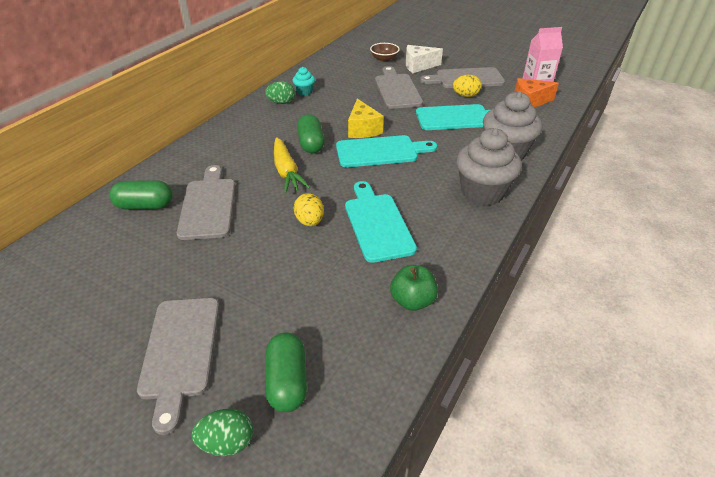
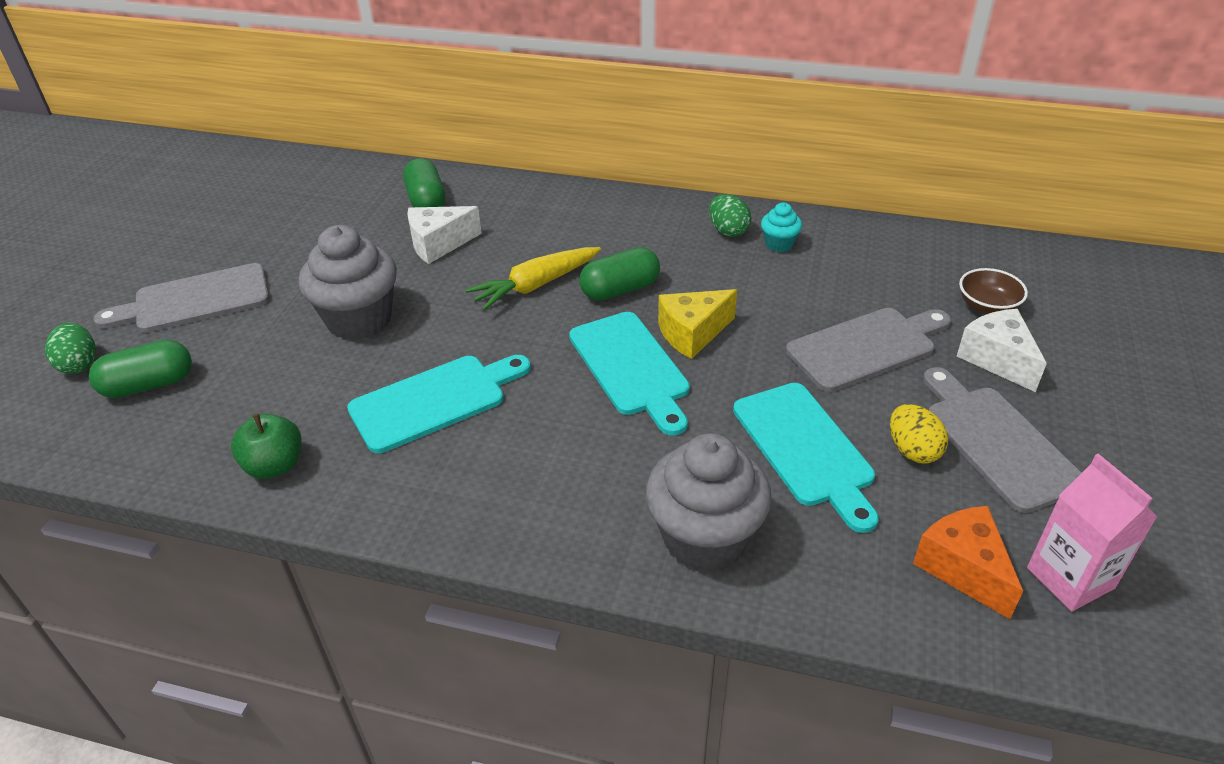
camera: 75 degrees right, 0 degrees up
(208, 205) = (439, 244): grey cutting board -> white cheese
(310, 221) = (425, 335): yellow egg -> none
(482, 192) = (553, 515): grey cupcake -> grey cupcake (359, 320)

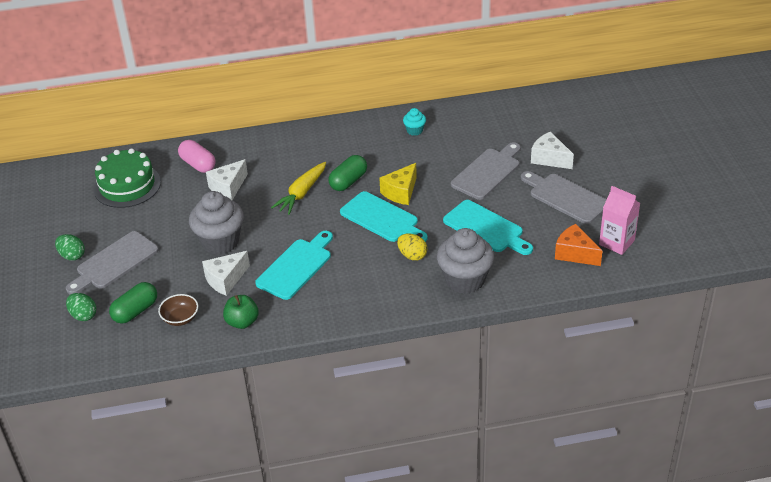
camera: 25 degrees left, 0 degrees up
(313, 201) = (127, 185): none -> green cake
(314, 383) = (225, 280): none -> white cheese
(426, 201) = (198, 164): green capsule -> pink capsule
(728, 231) = (383, 131): green egg -> green egg (72, 256)
(912, 450) = (532, 213): yellow egg -> yellow egg (412, 255)
(987, 306) = (533, 133): brown bowl -> brown bowl (180, 318)

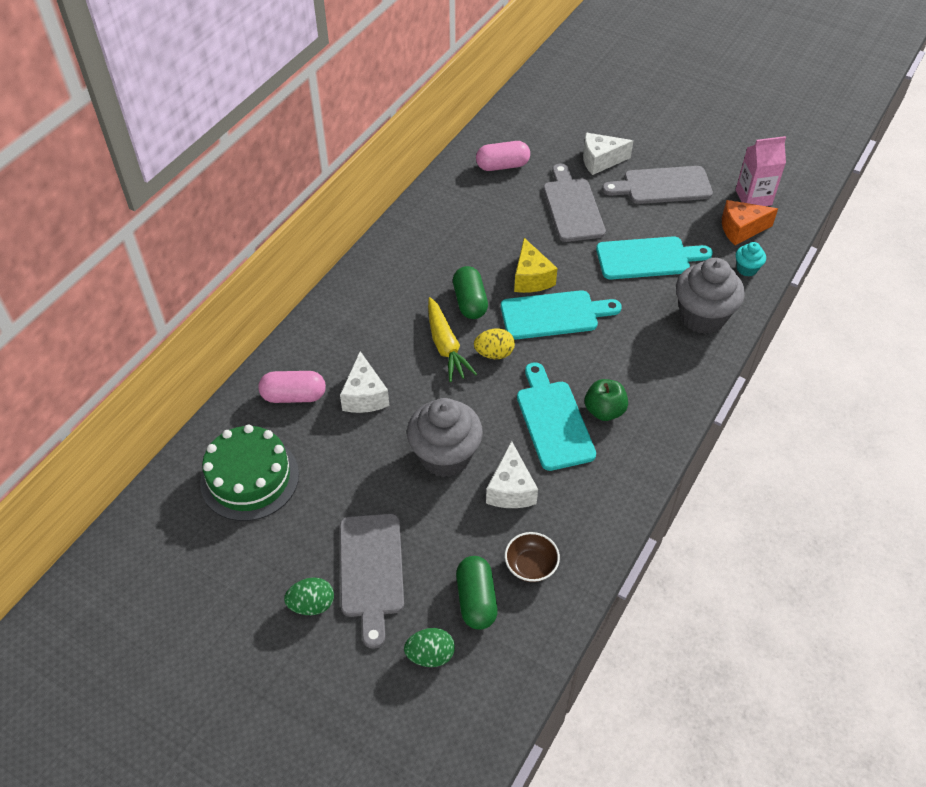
camera: 50 degrees left, 10 degrees up
(242, 322) = (591, 516): green apple -> green apple (604, 411)
(412, 255) = (630, 329): yellow egg -> yellow egg (494, 354)
(414, 130) = (453, 211): turquoise cupcake -> turquoise cupcake (746, 269)
(483, 124) = (502, 166): none -> pink capsule

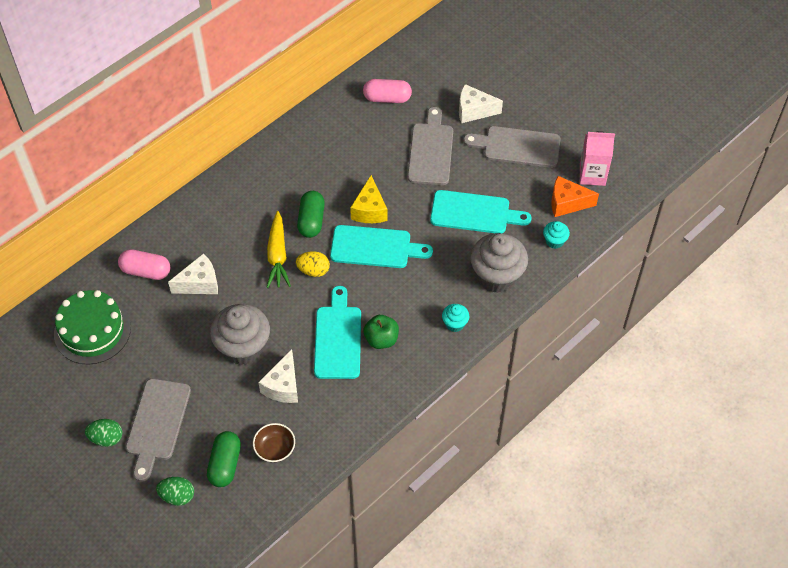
camera: 15 degrees right, 5 degrees up
(364, 395) = (200, 283): white cheese -> white cheese turned 120 degrees counterclockwise
(679, 376) = (455, 324): none -> turquoise cupcake

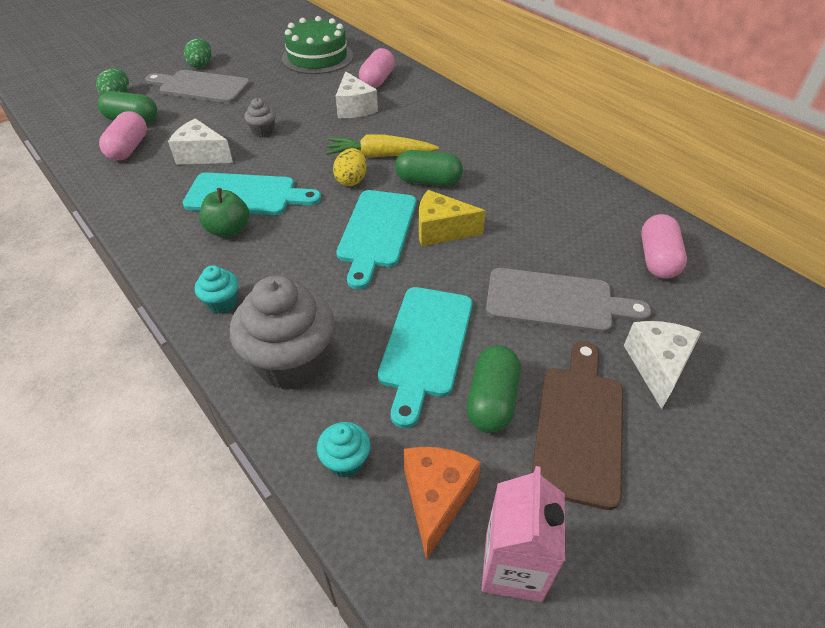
camera: 95 degrees right, 10 degrees down
(243, 348) = (263, 132): grey cupcake -> grey cupcake, size x0.47
(275, 449) = (129, 148): brown bowl -> pink capsule
(507, 182) = (492, 400): none -> green capsule
(517, 146) = (579, 427): grey cutting board -> brown cutting board

